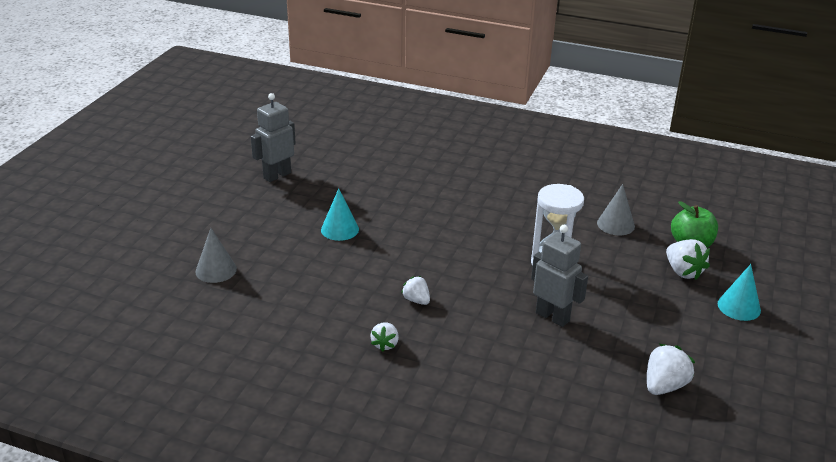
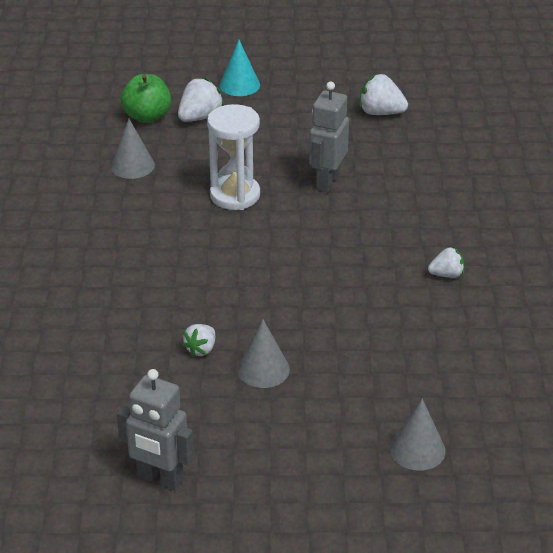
camera: 110 degrees left, 5 degrees up
(340, 229) = (263, 369): turquoise cone -> grey cone
(416, 300) = (362, 272): white strawberry -> white strawberry (201, 349)

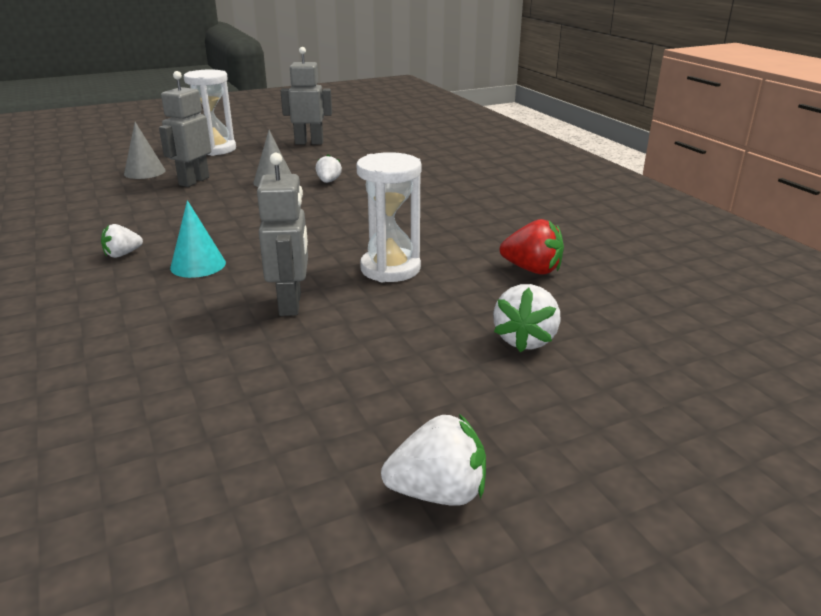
camera: 155 degrees right, 10 degrees down
(132, 165) = (532, 270): grey cone -> red strawberry
(147, 116) = (592, 323): green apple -> none
(239, 85) = (527, 408): turquoise cone -> turquoise cone (198, 265)
(305, 500) = (215, 149): none -> white hourglass
(358, 401) = (193, 181): none -> grey robot
(380, 112) = (251, 423): white strawberry -> white strawberry (438, 493)

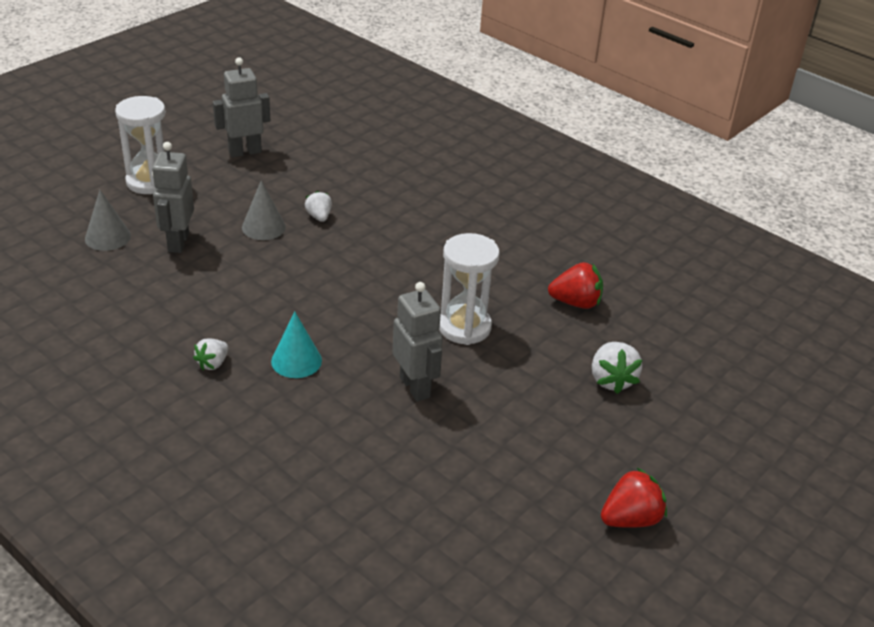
camera: 25 degrees left, 10 degrees up
(438, 493) = (630, 519): white strawberry -> red strawberry

